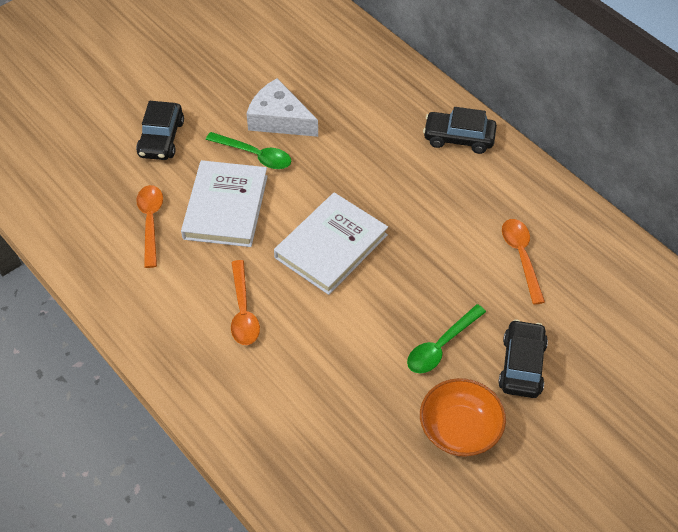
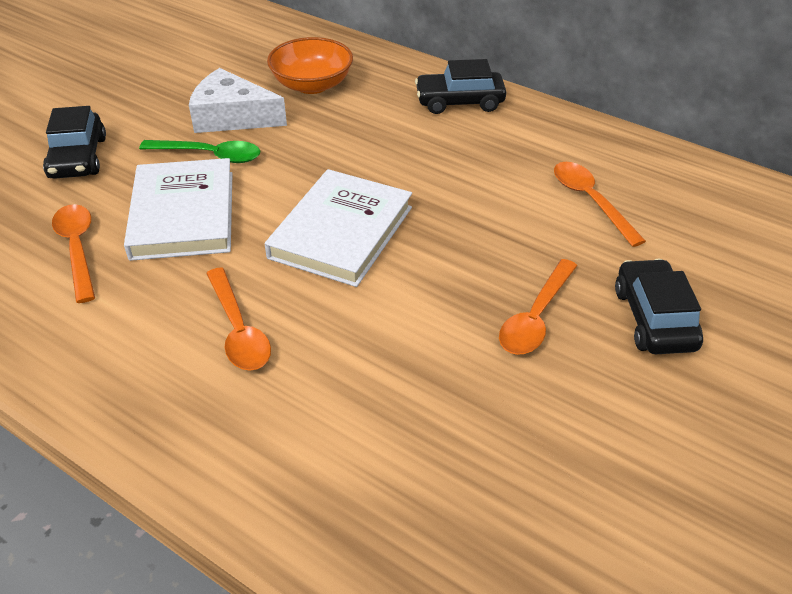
camera: 15 degrees left, 10 degrees down
(440, 346) = (535, 318): green spoon -> orange spoon
(460, 429) = (610, 418): orange bowl -> orange bowl (312, 85)

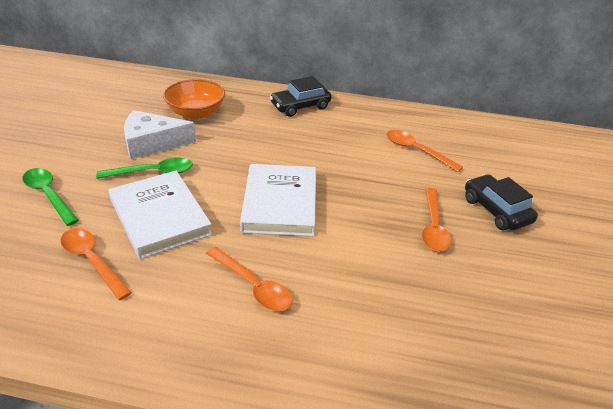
camera: 25 degrees left, 5 degrees down
(78, 158) = (48, 195): black car -> green spoon

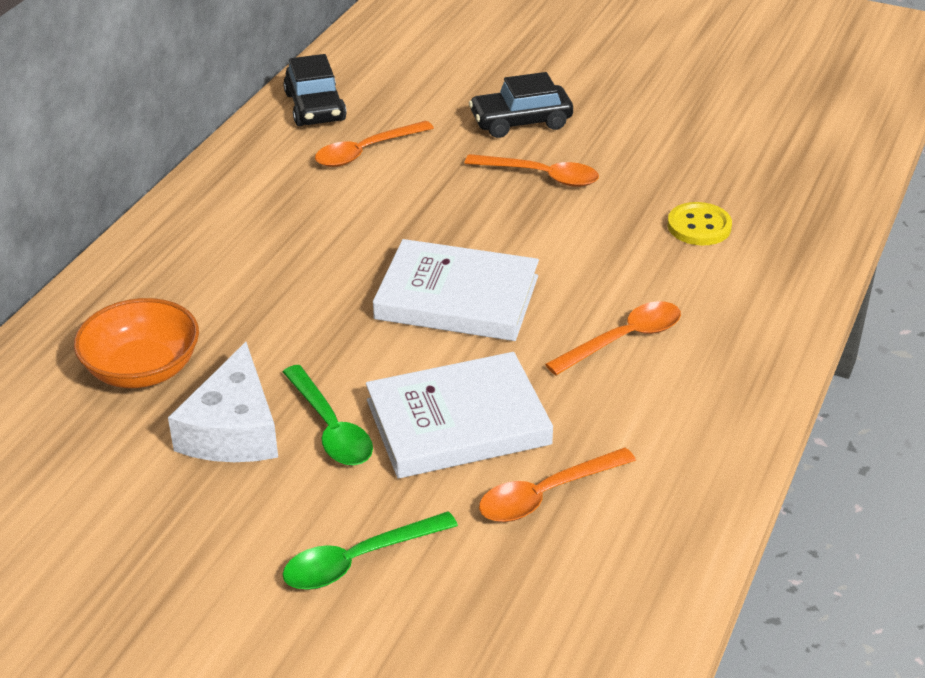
camera: 75 degrees left, 0 degrees up
(153, 172) = (330, 428): green spoon -> green spoon turned 150 degrees clockwise
(300, 106) = (181, 242): black car -> black car (315, 107)
(412, 322) = (699, 226): none -> yellow button

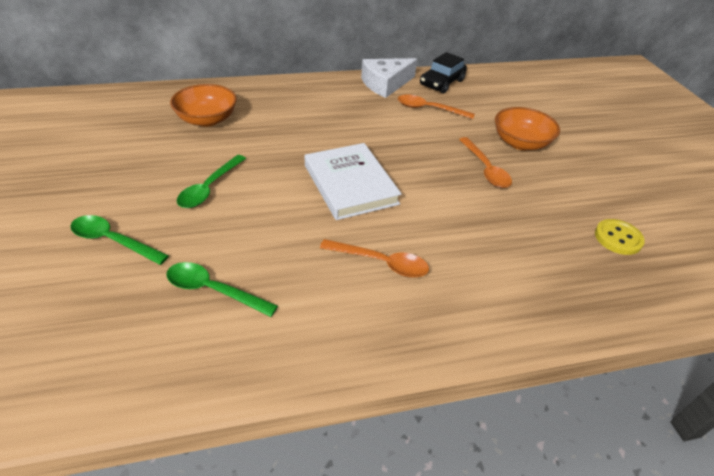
camera: 50 degrees right, 5 degrees up
(233, 429) = (185, 160): white cheese -> white cheese (385, 84)
(458, 422) = (249, 228): white book -> none
(521, 122) = (520, 143): black car -> orange bowl
(545, 495) = (213, 290): orange spoon -> green spoon
(699, 226) = (524, 249): yellow button -> yellow button (618, 238)

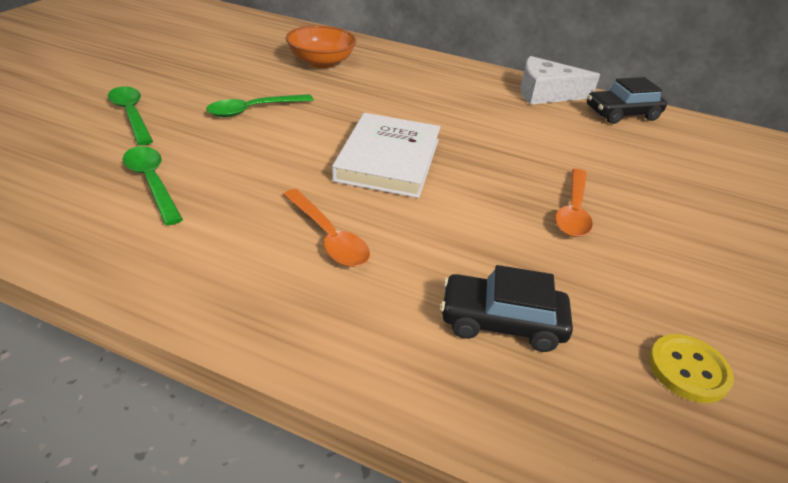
camera: 35 degrees right, 5 degrees down
(428, 109) = (571, 131): orange spoon -> none
(520, 143) = (661, 206): orange bowl -> none
(524, 262) = (501, 322): none -> black car

